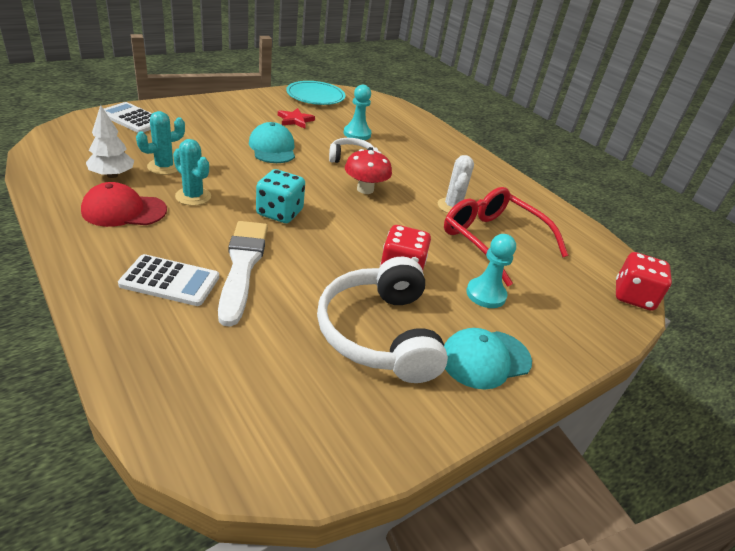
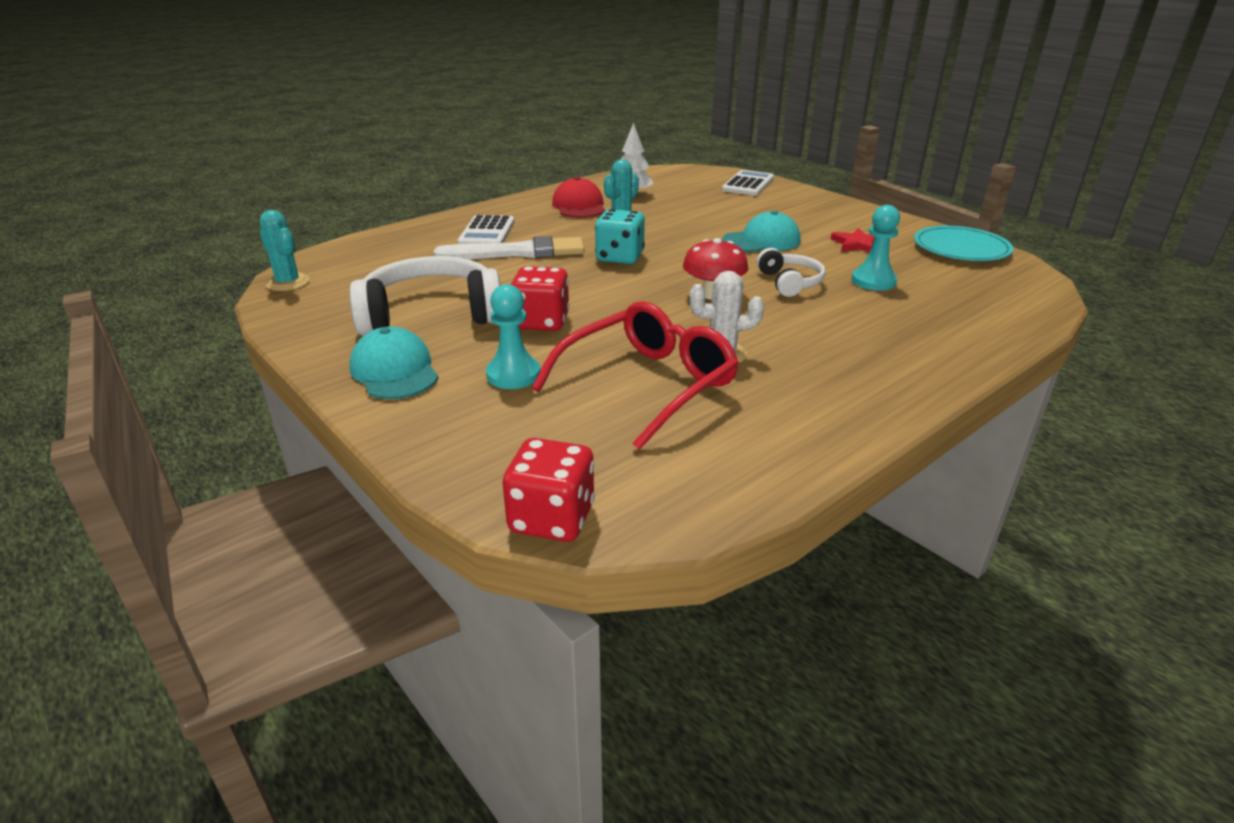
camera: 90 degrees right, 5 degrees down
(164, 167) = (665, 207): turquoise cactus -> turquoise cactus (288, 283)

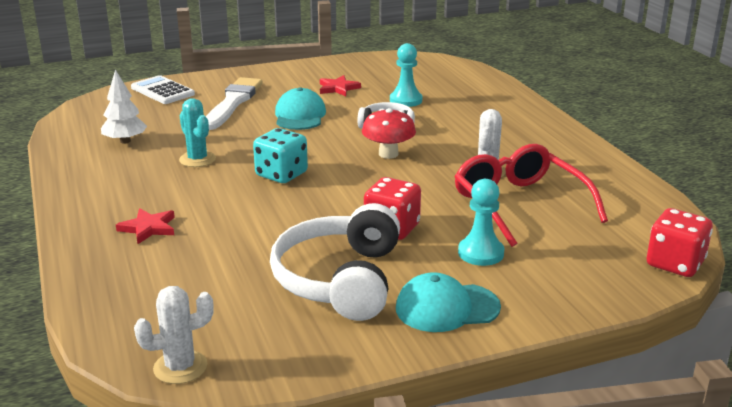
camera: 70 degrees left, 5 degrees down
(288, 283) = (180, 367): turquoise cactus -> white cactus
(487, 232) = (148, 228): white calculator -> red star
(517, 252) = (223, 219): white brush -> white brush (233, 103)
(579, 206) = (126, 170): red cap -> none
(961, 248) = (373, 63): turquoise plate -> none

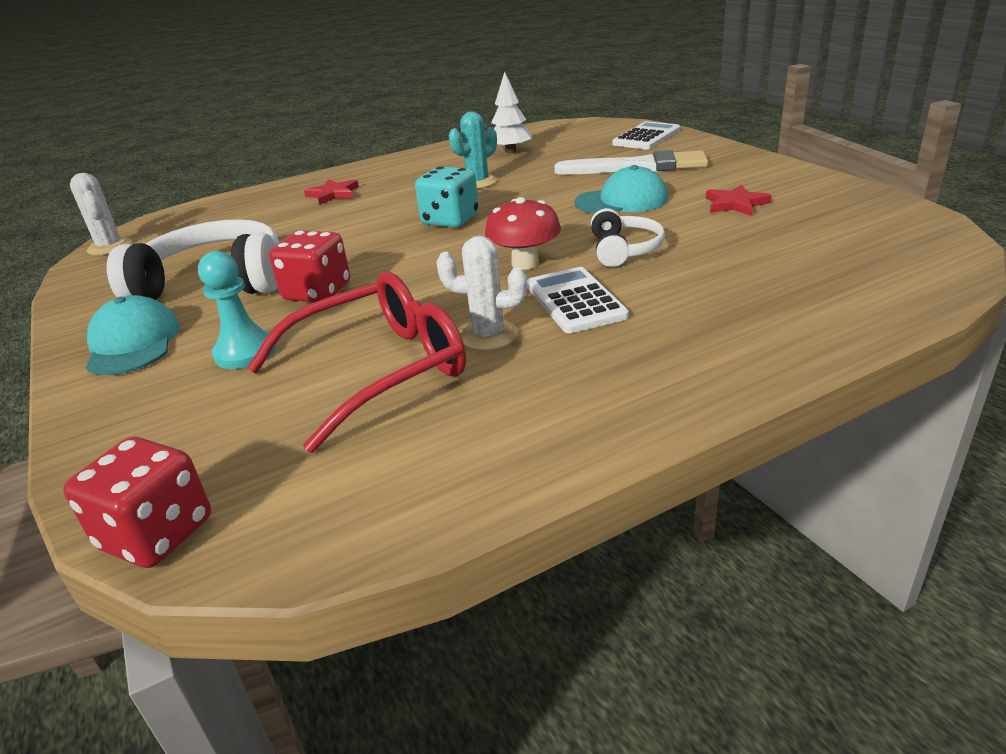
camera: 85 degrees right, 5 degrees up
(406, 100) = (729, 249): turquoise pawn -> none
(453, 145) = (575, 301): none -> white calculator

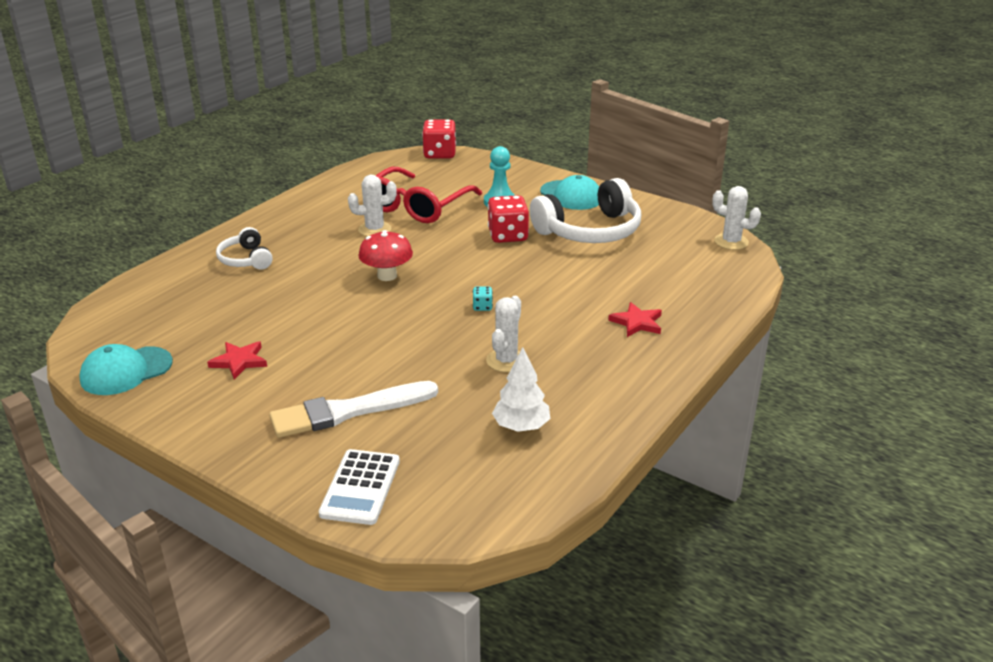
camera: 150 degrees right, 0 degrees up
(450, 220) = (482, 307): turquoise dice -> turquoise dice, size x0.46
(478, 182) = (506, 361): turquoise cactus -> white cactus
(575, 301) = (336, 255): white calculator -> none
(621, 201) = (344, 352): turquoise cap -> turquoise cap (126, 371)
(624, 250) = (321, 297): white headphones -> white headphones (246, 259)

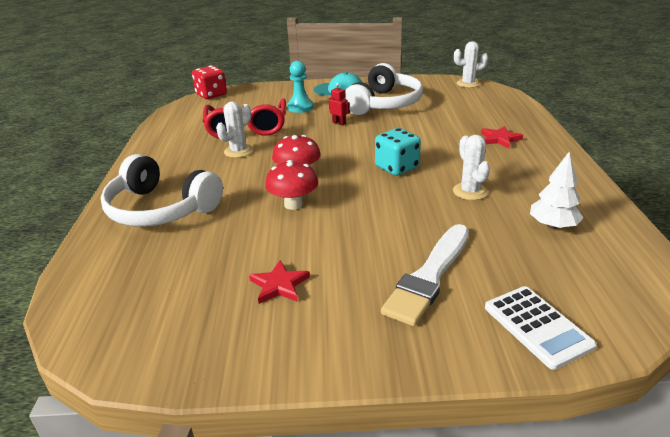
camera: 35 degrees left, 0 degrees up
(126, 371) = (179, 349): turquoise cap -> none
(246, 259) = (161, 209): white headphones -> white headphones, size x1.88
(343, 301) = (293, 204): none -> red mushroom
(482, 307) = (397, 167): turquoise dice -> turquoise dice, size x2.16
(508, 236) = (339, 123): red dice -> red robot

